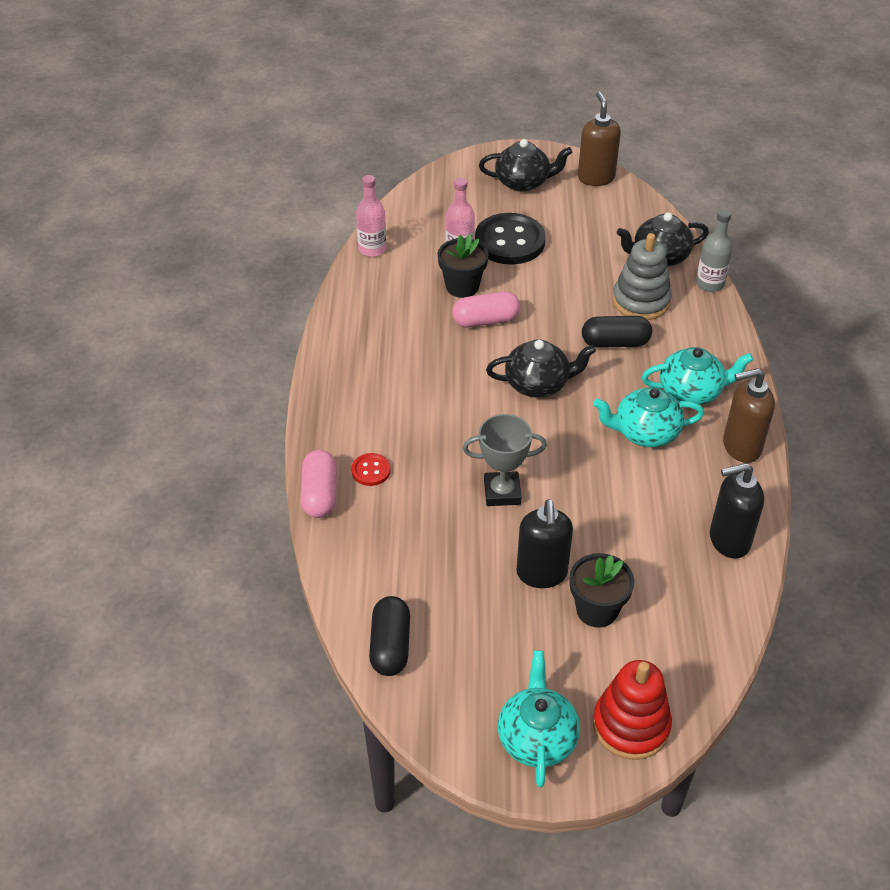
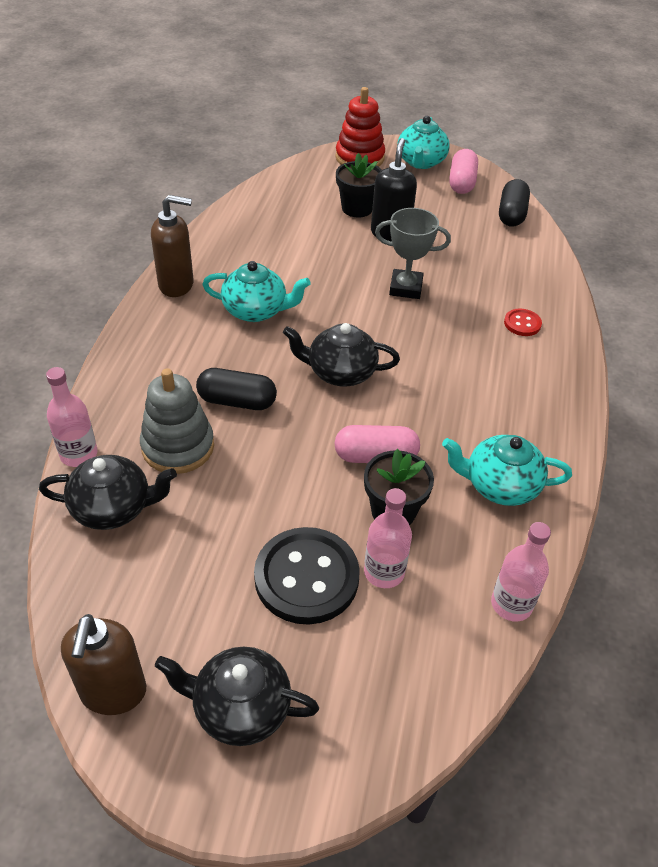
camera: 170 degrees left, 0 degrees up
(320, 494) = (569, 313): pink capsule -> pink capsule (461, 183)
(691, 392) = (188, 337): turquoise teapot -> turquoise teapot (499, 485)
(710, 284) = (79, 454): grey bottle -> pink bottle
(728, 540) = (235, 228): black soap dispenser -> none

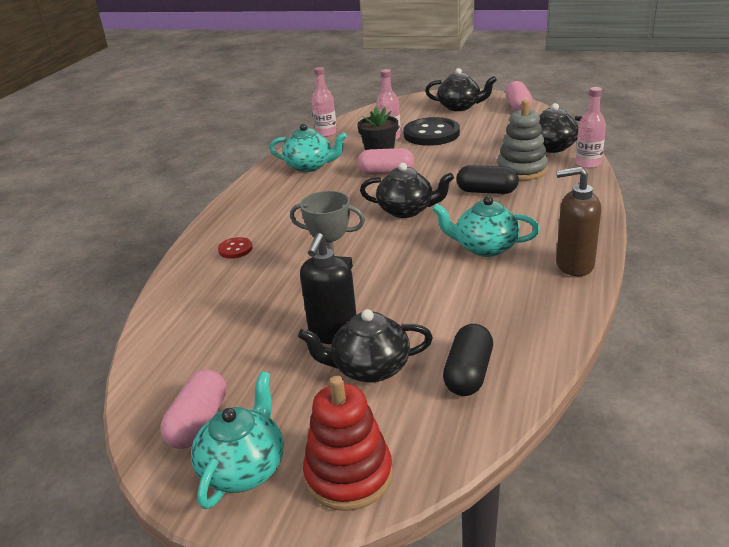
camera: 170 degrees left, 15 degrees down
(113, 692) = (518, 106): brown soap dispenser -> pink capsule
(357, 208) = (369, 368): black flower pot -> black teapot
(511, 214) = (162, 367): black capsule -> black capsule (468, 373)

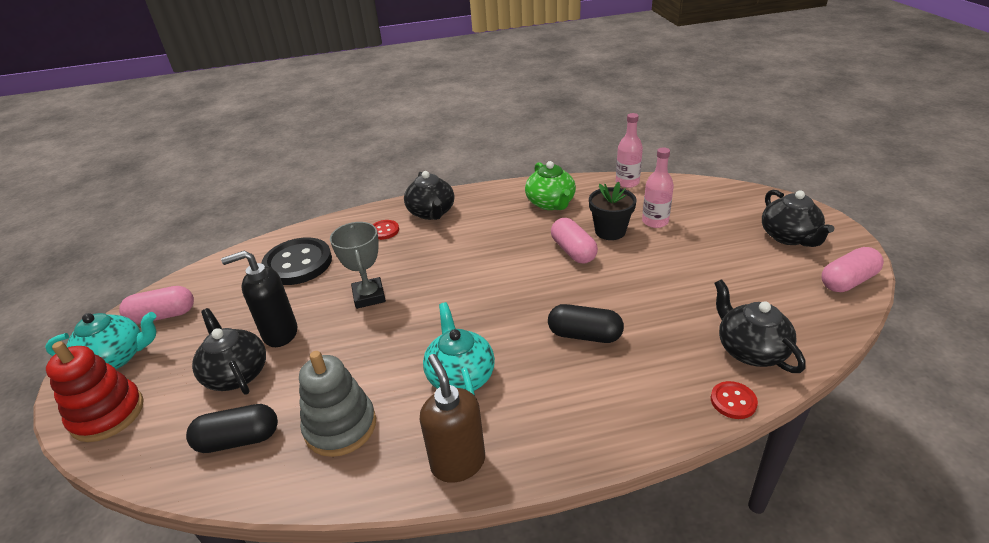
camera: 60 degrees right, 5 degrees up
(310, 166) = (551, 203): turquoise teapot -> green teapot
(407, 210) = (504, 294): black teapot -> black teapot (431, 213)
(431, 134) = (691, 245): black button -> black button (298, 263)
(487, 191) = (584, 335): black capsule -> black capsule turned 60 degrees counterclockwise
(522, 170) = (661, 345): grey stacking toy -> grey stacking toy (340, 426)
(588, 163) = (733, 401): pink bottle -> red button

